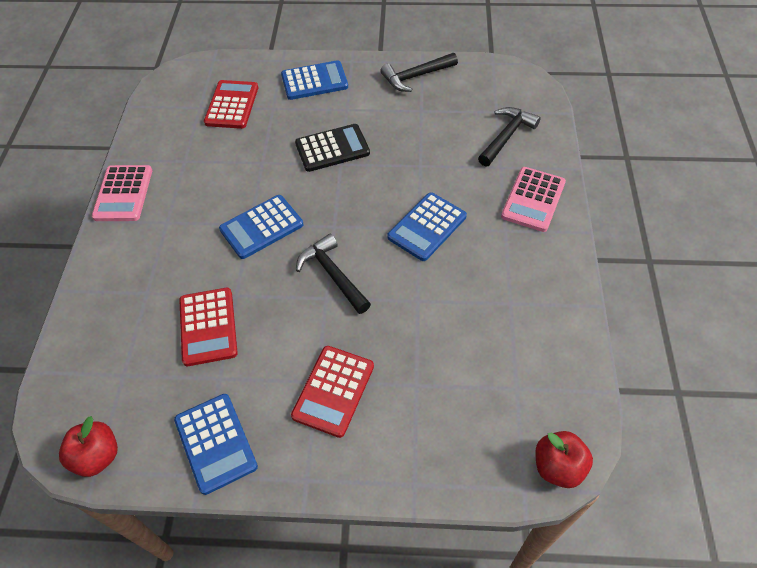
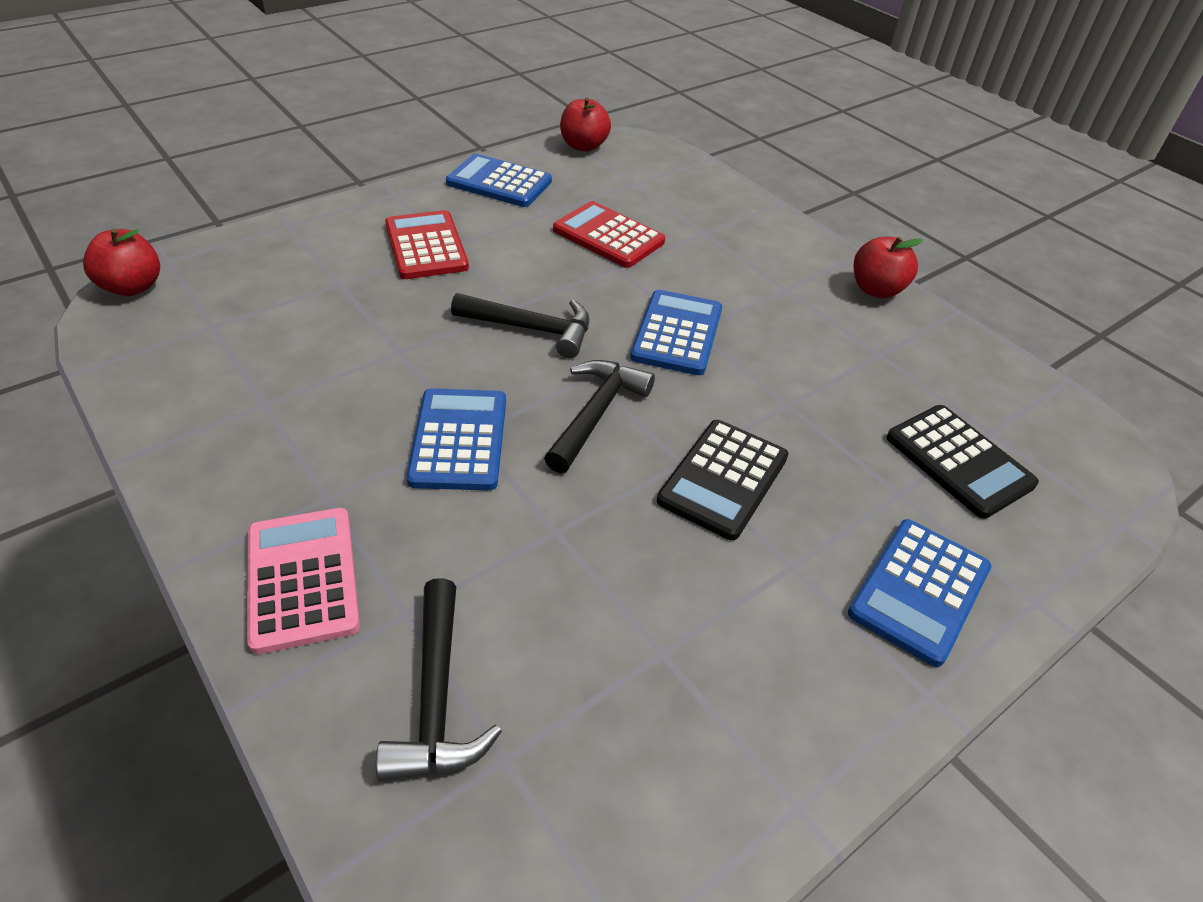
camera: 135 degrees right, 10 degrees down
(123, 194) = (876, 290): pink calculator -> red apple
(232, 105) = (959, 461): red calculator -> black calculator
(416, 76) = (762, 744): black hammer -> black hammer (596, 413)

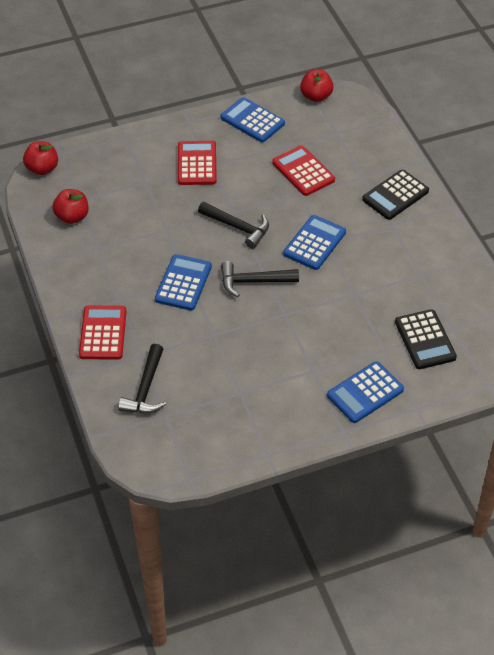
camera: 20 degrees right, 5 degrees up
(302, 579) = (103, 333): pink calculator -> red calculator
(596, 413) = (253, 281): black hammer -> black hammer turned 135 degrees counterclockwise
(723, 479) = (301, 326): black calculator -> black calculator (395, 195)
(876, 290) = (445, 234): red apple -> red apple (72, 217)

